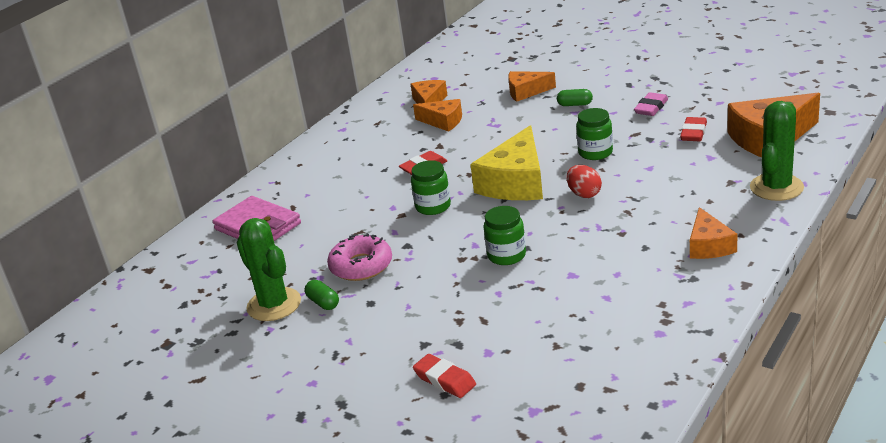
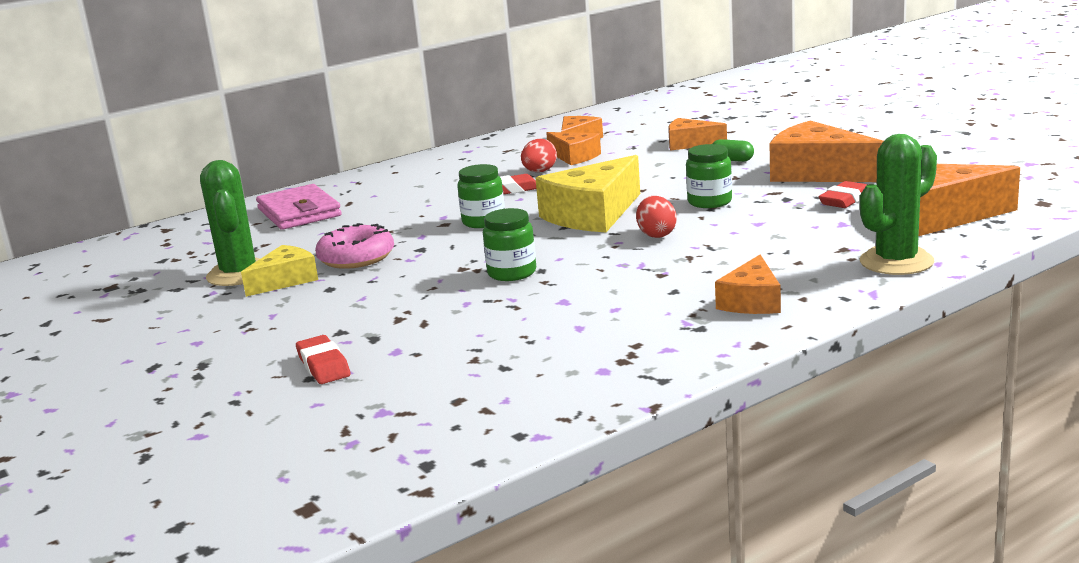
camera: 20 degrees right, 10 degrees down
(323, 303) = (285, 280): green capsule -> yellow cheese
(429, 143) = (539, 172): none -> red egg
(651, 108) = (817, 173): pink eraser -> orange cheese

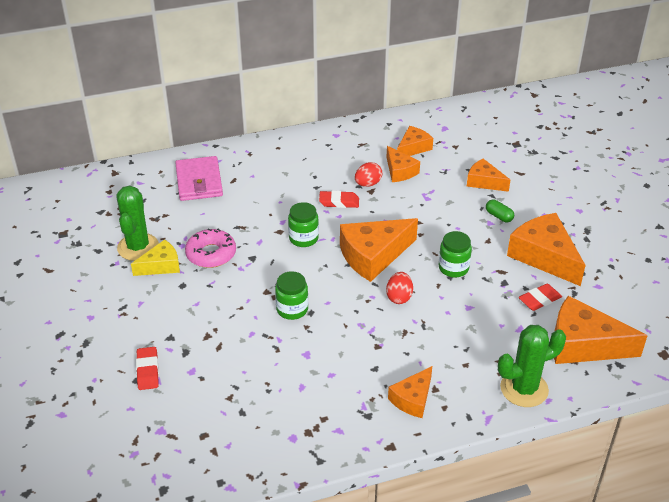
camera: 15 degrees right, 20 degrees up
(593, 215) = (373, 256): yellow cheese -> orange cheese

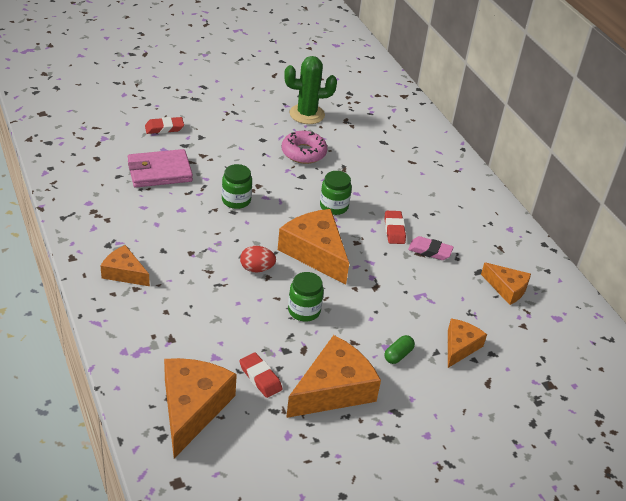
camera: 80 degrees right, 0 degrees up
(161, 266) = (285, 127): yellow cheese -> none
(199, 181) = (403, 141): pink wallet -> pink wallet (160, 171)
(368, 184) = (430, 251): red egg -> pink eraser
(400, 171) = (459, 276): orange cheese -> none
(524, 389) = (131, 352): green cactus -> none

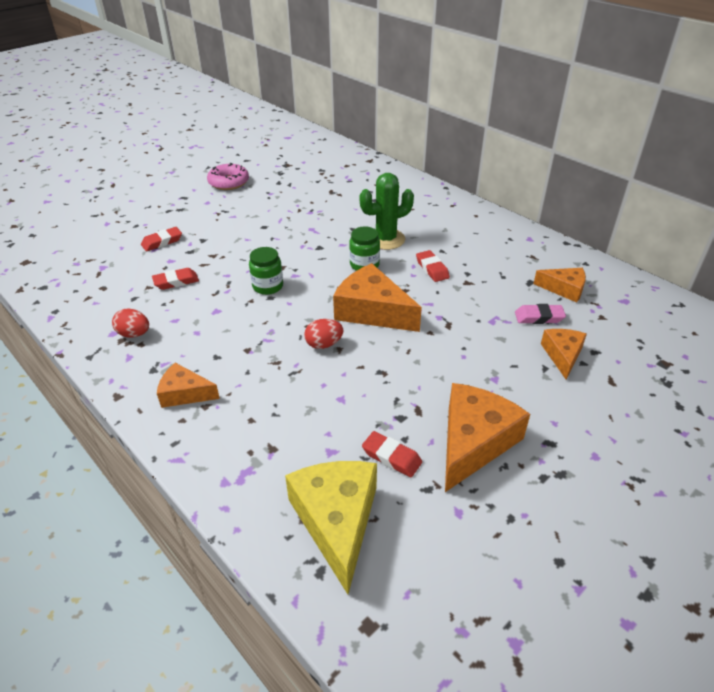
camera: 15 degrees left, 0 degrees up
(105, 209) = (134, 334): none -> red egg
(160, 171) = (176, 282): pink wallet -> red eraser
(192, 408) = (336, 521): orange cheese -> yellow cheese
(303, 153) = (309, 227): pink donut -> pink donut (229, 182)
(304, 311) = (395, 370): green jar -> none
(307, 114) = (293, 195): green cactus -> green cactus (385, 239)
(398, 355) = (512, 383): green capsule -> none
(430, 251) = (475, 277): pink eraser -> pink eraser (539, 317)

